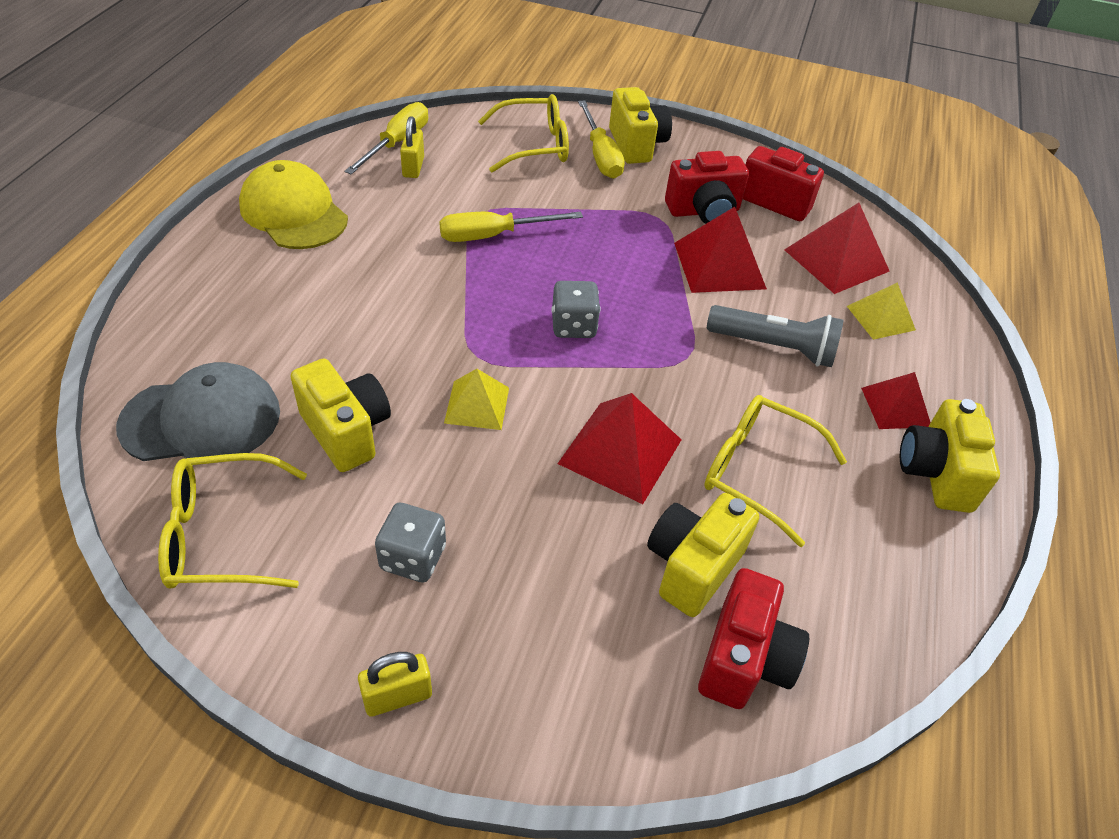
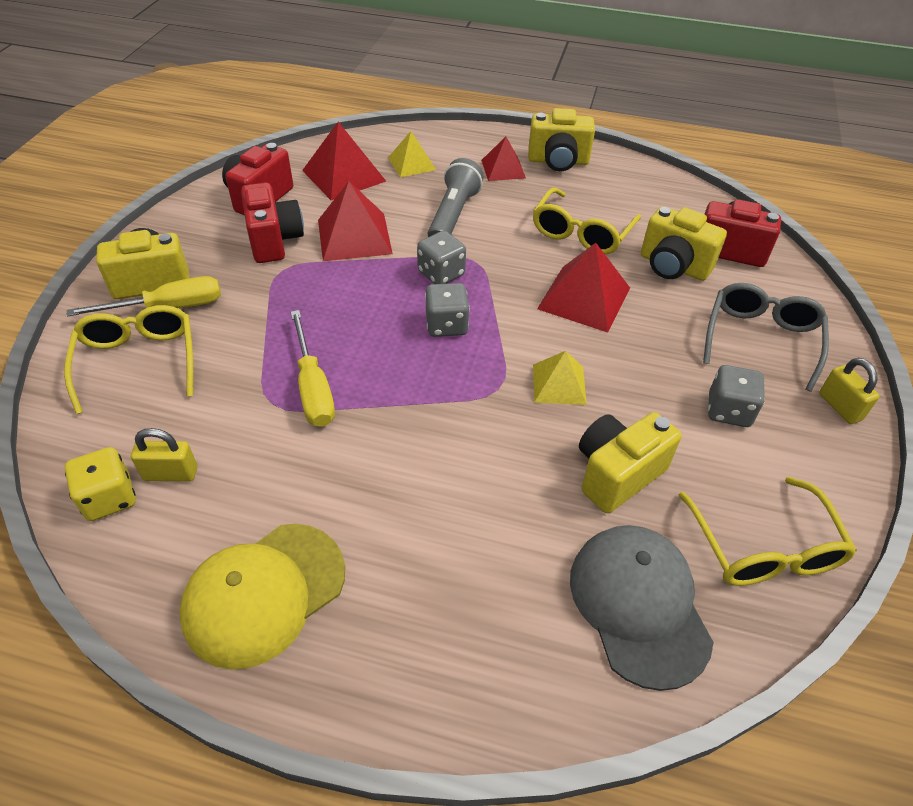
camera: 90 degrees left, 0 degrees up
(397, 143) = (109, 498): yellow screwdriver -> yellow dice
(536, 637) = (761, 339): none -> grey glasses
(659, 328) = (441, 273): none -> grey dice

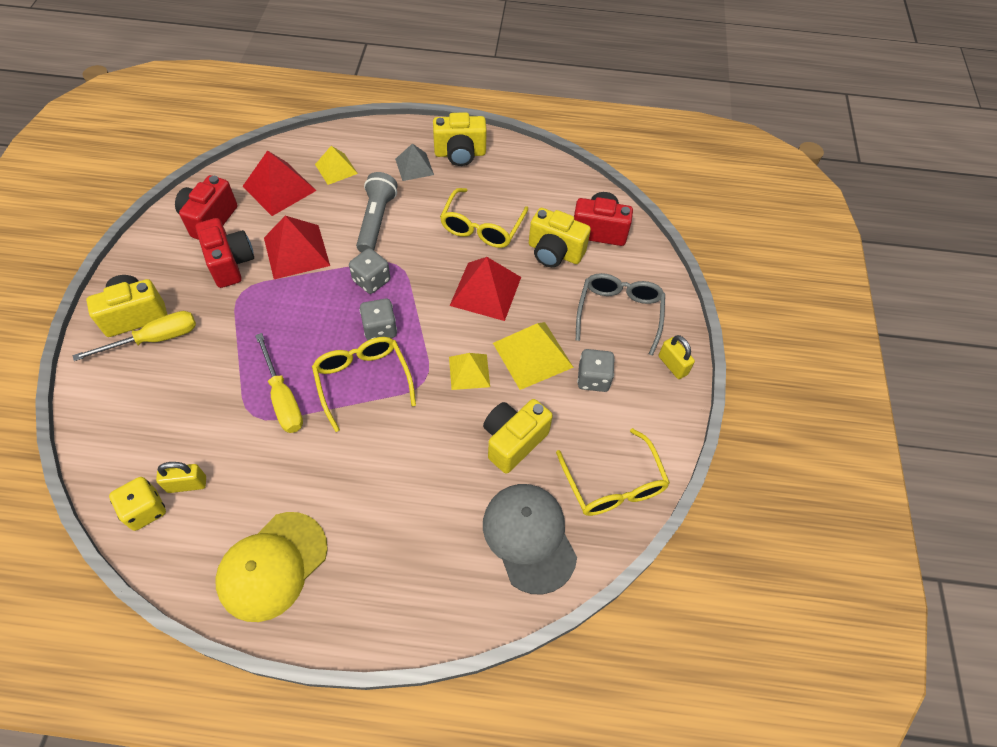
camera: 10 degrees left, 10 degrees up
(138, 361) = (141, 392): yellow glasses -> yellow glasses (362, 380)
(503, 169) = (414, 166): red pyramid -> grey pyramid
(645, 374) = (532, 355): none -> yellow pyramid

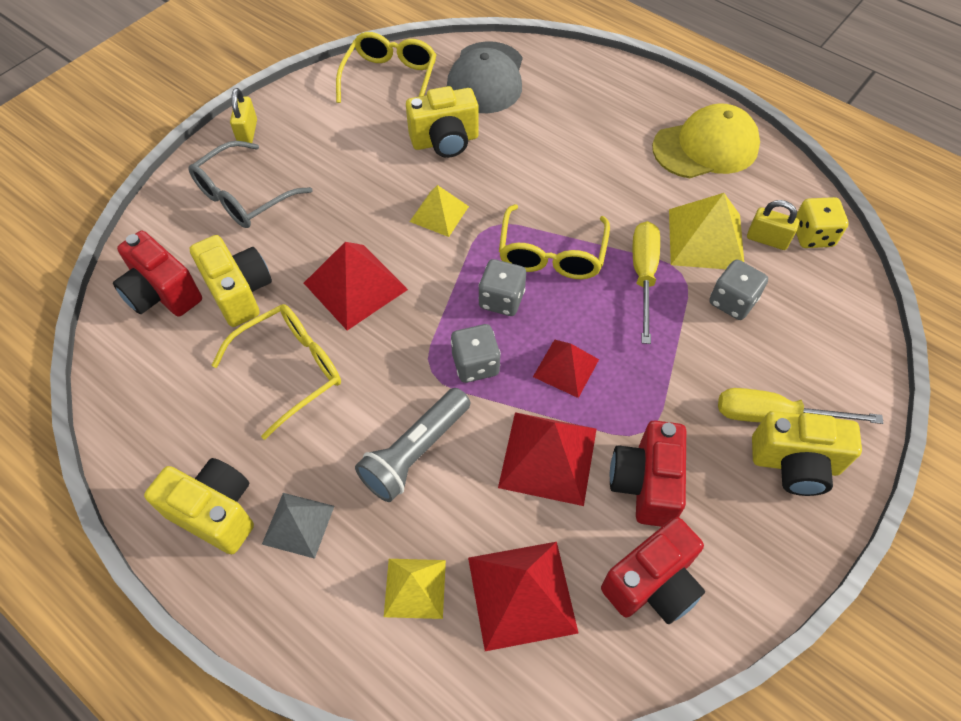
camera: 145 degrees left, 0 degrees up
(310, 305) = (566, 368): none -> red pyramid
(532, 355) = (365, 200): yellow pyramid -> yellow pyramid (705, 239)
(593, 379) = (329, 154): grey dice -> grey dice (732, 301)

